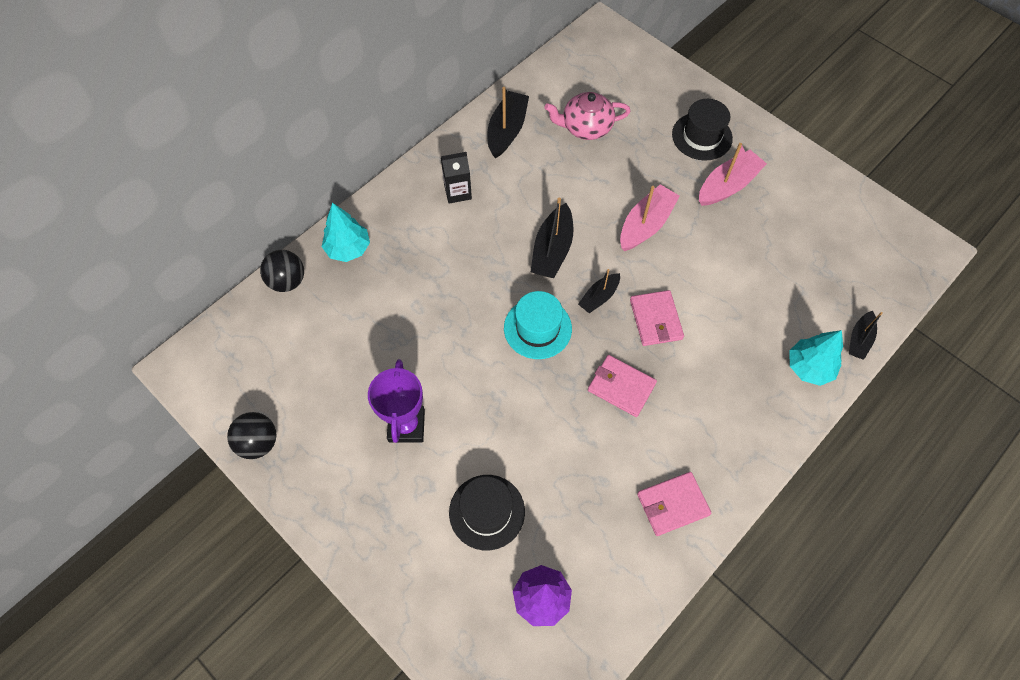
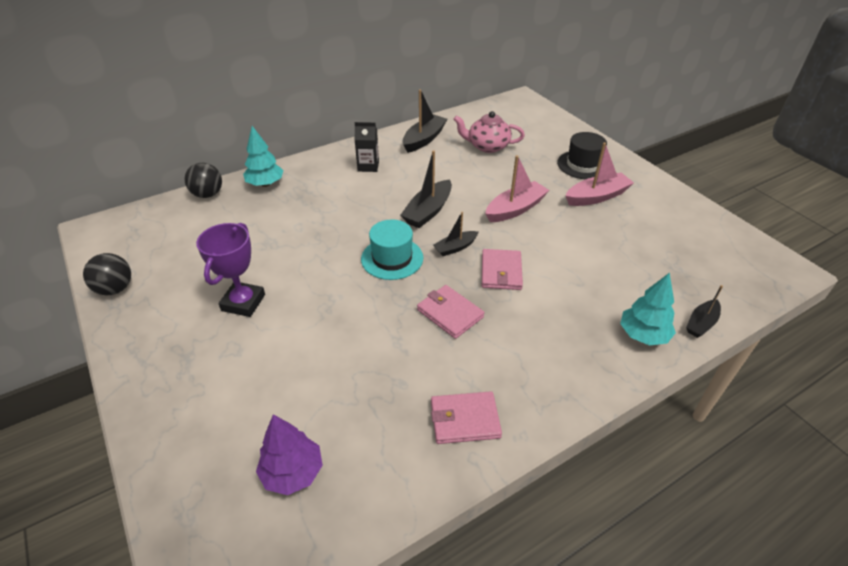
camera: 15 degrees right, 20 degrees down
(487, 512) = (278, 383): black hat -> none

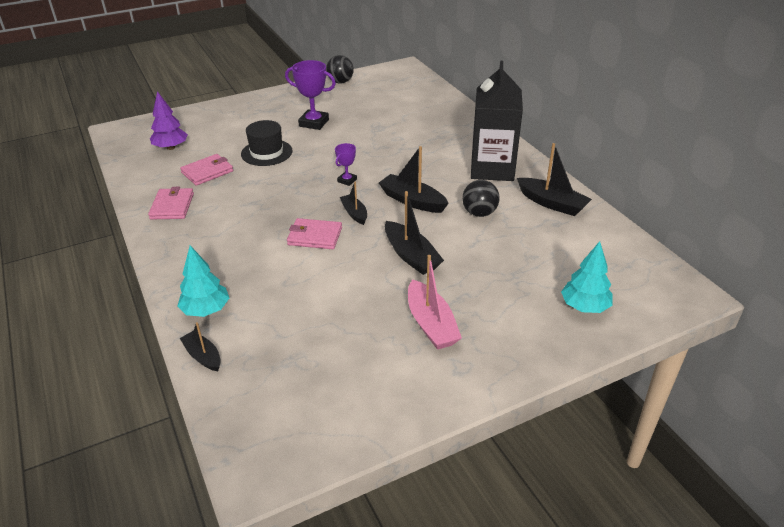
camera: 95 degrees right, 5 degrees down
(208, 194) = (445, 99): black ball -> black ball (479, 213)
(265, 184) = (460, 120): turquoise tree -> turquoise tree (584, 307)
(368, 166) = (492, 169): black carton -> black carton, size x2.09
(392, 258) = (347, 180): turquoise hat -> purple trophy
(450, 313) = (273, 206): pink wallet -> pink wallet (207, 172)
(487, 146) = (542, 248): pink teapot -> none
(515, 209) = (411, 256): pink boat -> black boat
(583, 165) = (505, 326): black hat -> black hat (266, 152)

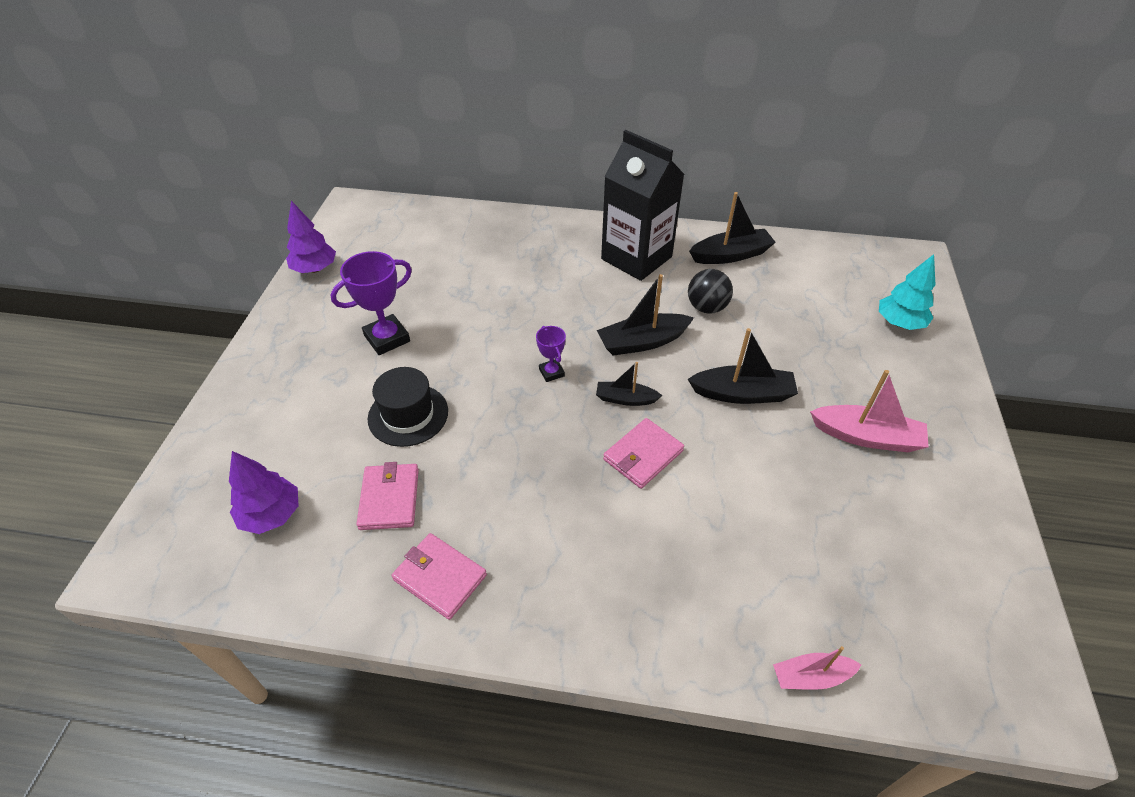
camera: 55 degrees left, 10 degrees up
(203, 356) = (811, 676): black boat -> pink boat
(206, 310) = (719, 634): turquoise tree -> none
(340, 82) = (315, 269): black ball -> purple tree

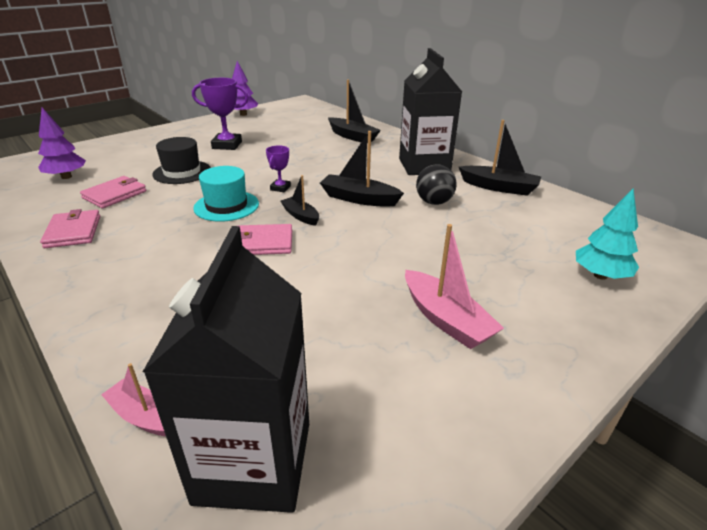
camera: 40 degrees right, 15 degrees down
(538, 432) = (226, 206): none -> turquoise hat
(742, 394) = (383, 249): black boat -> black boat (352, 136)
(912, 640) = (254, 461): none -> black carton

